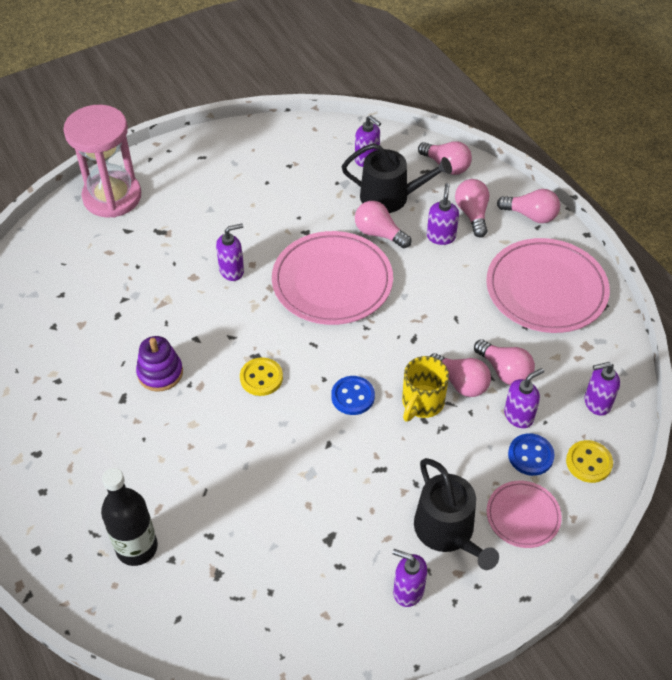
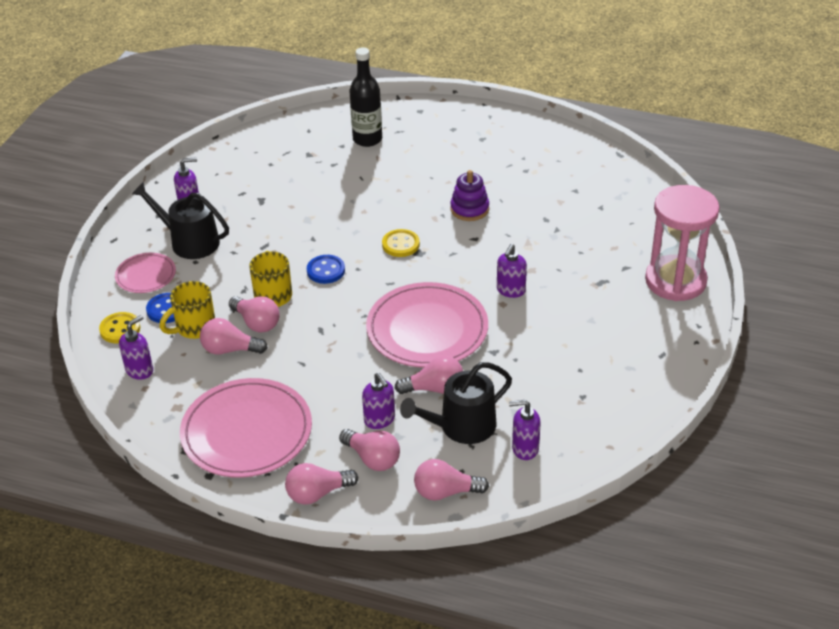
camera: 140 degrees right, 10 degrees down
(460, 383) = (256, 323): pink light bulb -> pink light bulb turned 135 degrees counterclockwise
(519, 416) = (194, 328): purple soap dispenser -> yellow mug

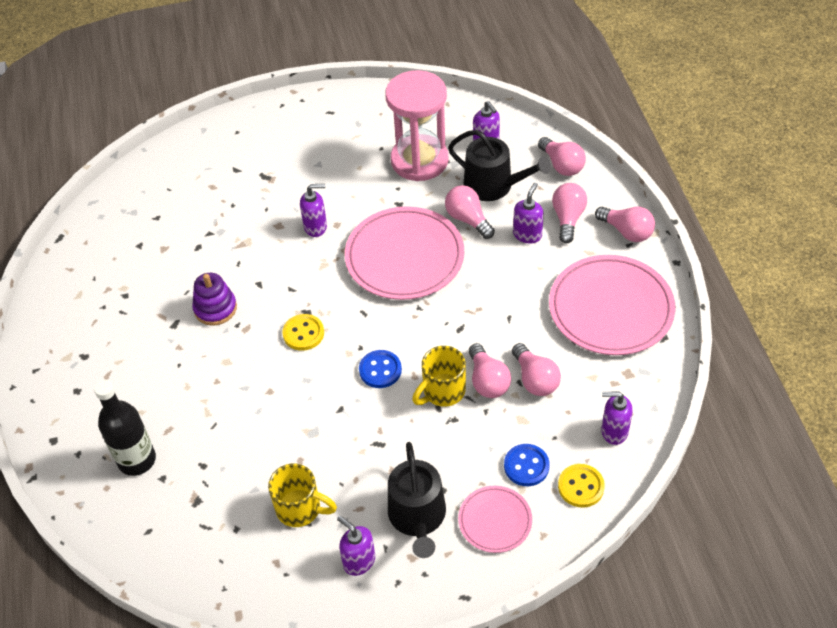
camera: 120 degrees left, 10 degrees up
(194, 328) = (531, 425): yellow mug -> yellow mug (300, 509)
(256, 323) = (487, 381): pink light bulb -> pink light bulb turned 150 degrees clockwise
(675, 281) = (234, 135): pink hourglass -> pink hourglass (419, 160)

